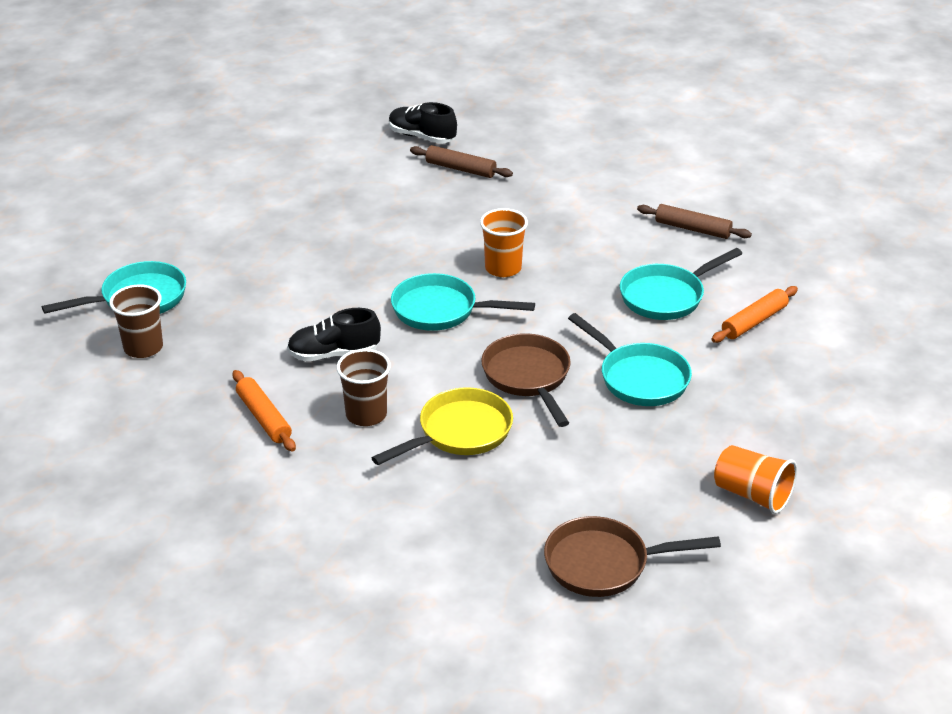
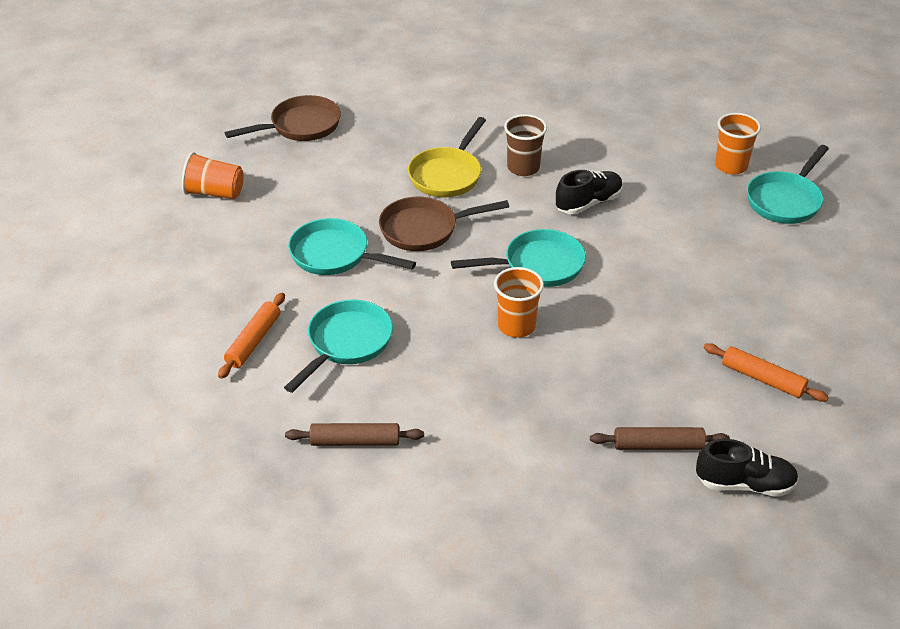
camera: 155 degrees right, 5 degrees up
(143, 348) = (731, 166): brown cup -> orange cup
(264, 417) = (591, 146): orange rolling pin -> orange rolling pin (762, 379)
(528, 377) = (424, 229): brown pan -> brown pan turned 120 degrees clockwise

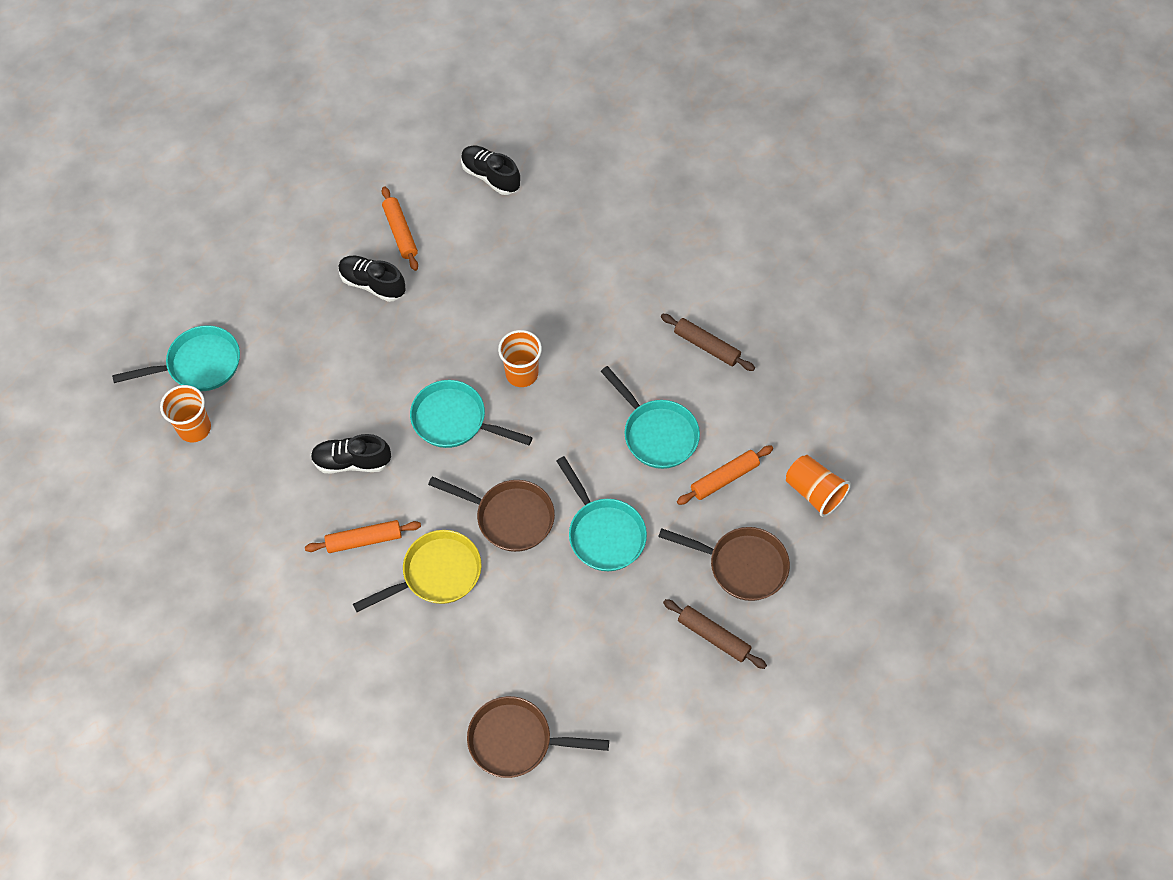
camera: 145 degrees left, 20 degrees up
(194, 289) = (741, 565): none -> brown pan
(215, 193) = (658, 686): orange cup -> orange cup (814, 492)
(346, 343) = (656, 433): turquoise pan -> turquoise pan turned 105 degrees counterclockwise
(523, 168) = (364, 540): brown cup -> orange rolling pin
(658, 445) = (516, 229): brown rolling pin -> brown rolling pin (713, 636)
(730, 324) = (372, 284): none -> black shoe

